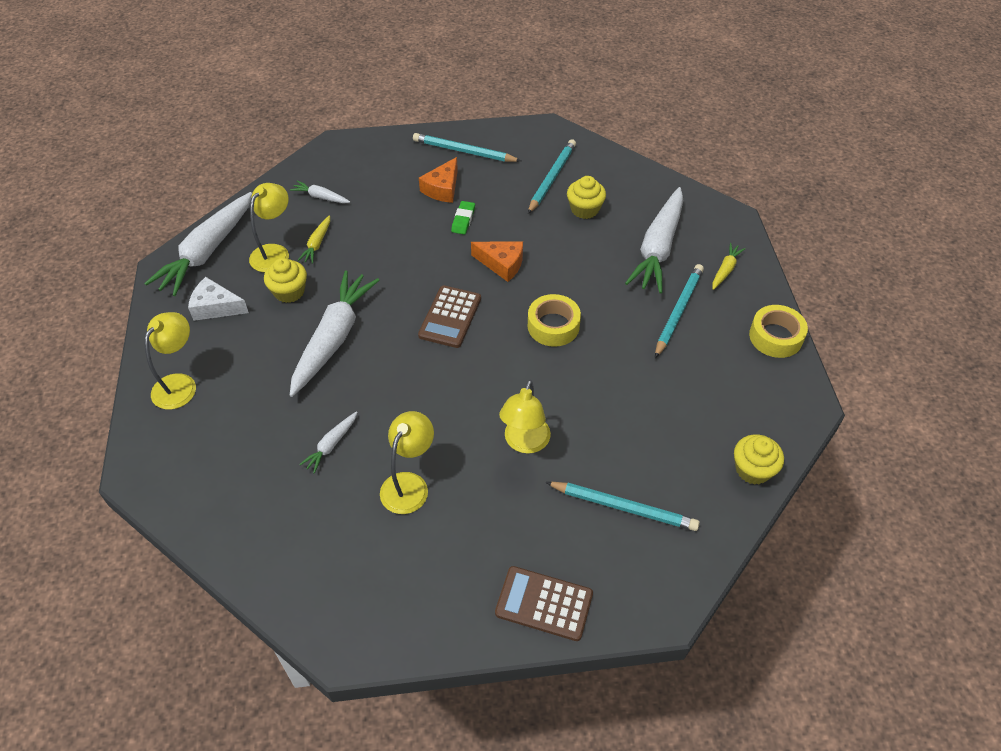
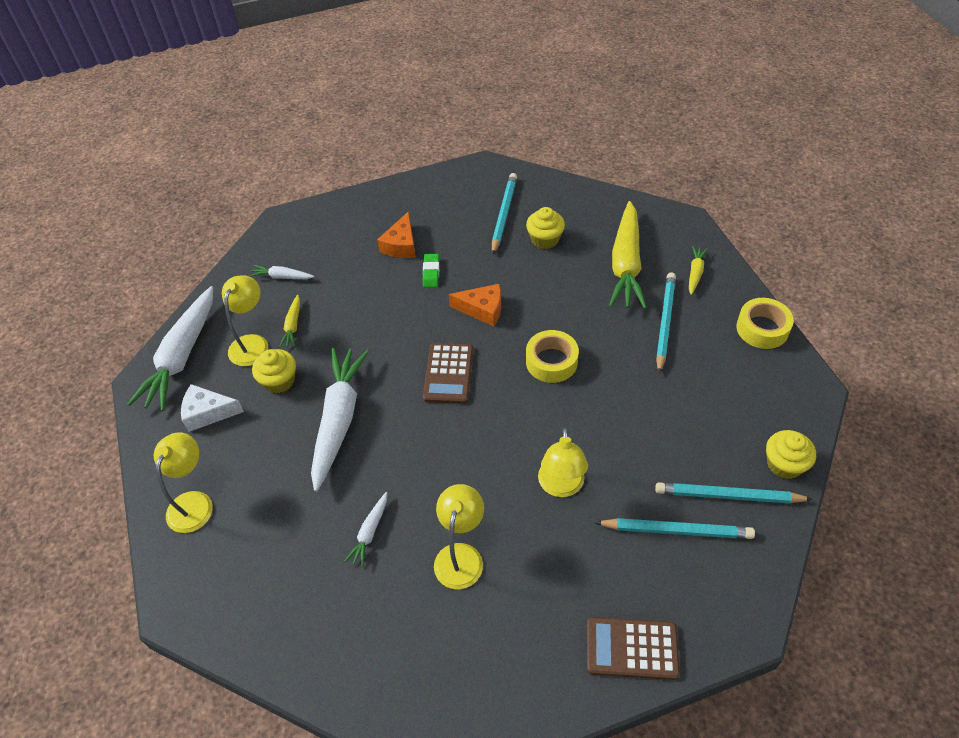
camera: 10 degrees left, 0 degrees up
(464, 151) = (411, 204): turquoise pencil -> turquoise pencil (728, 496)
(658, 248) = (626, 264): white carrot -> yellow carrot

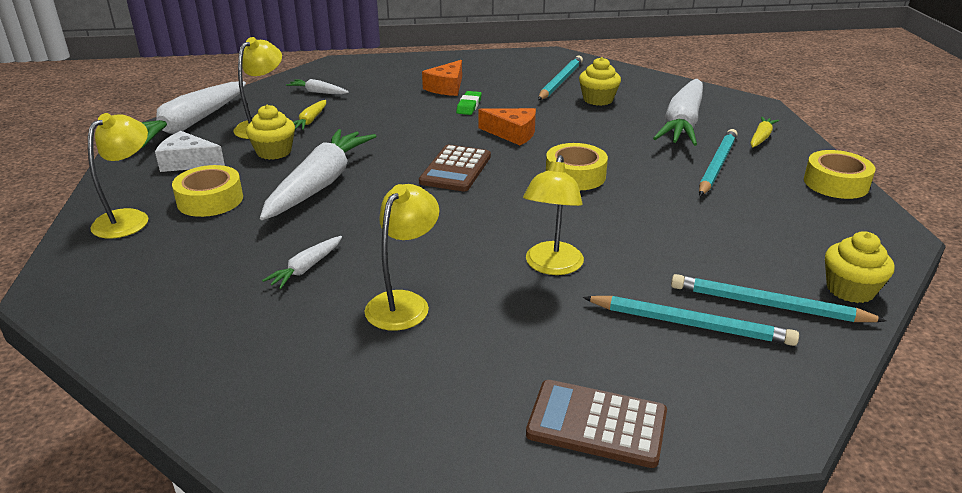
camera: 10 degrees right, 20 degrees down
(252, 462) = (210, 200): none -> yellow tape
(626, 264) = (682, 123): yellow carrot -> white carrot

